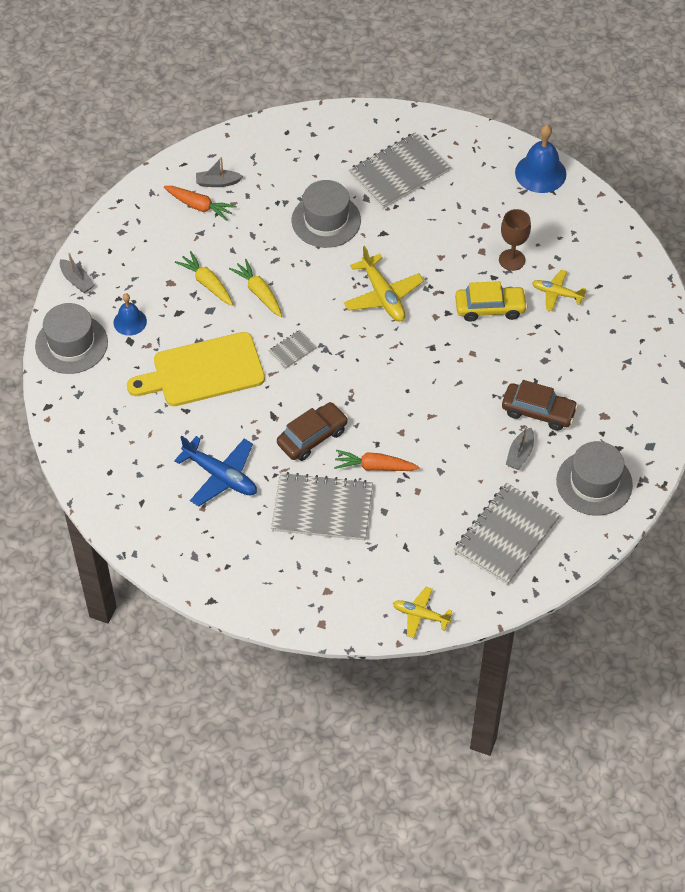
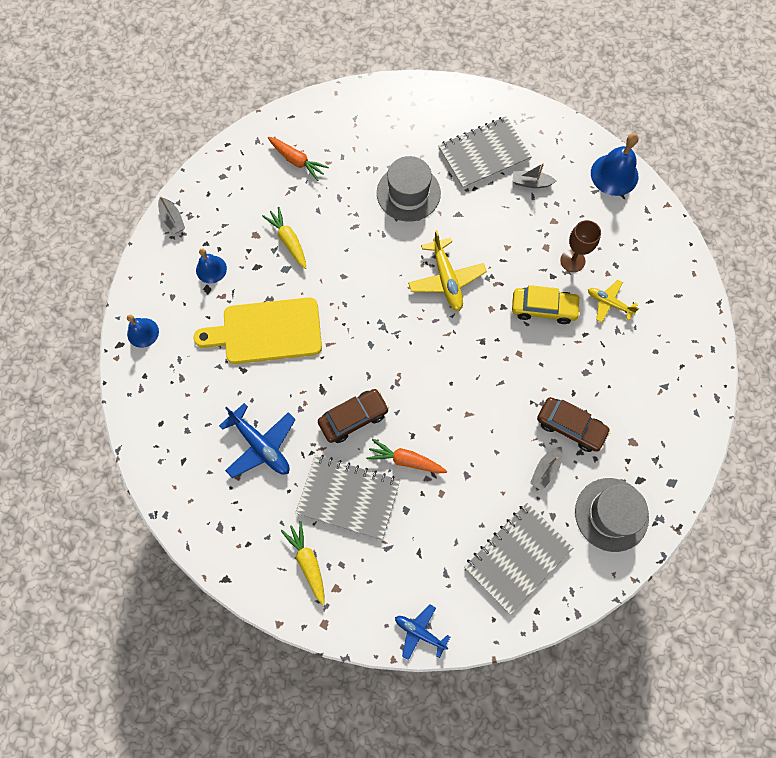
camera: 10 degrees right, 15 degrees up
(70, 391) = (143, 332): none -> blue bell
(71, 344) = (154, 284): grey hat -> none
(217, 182) = (318, 139): grey boat -> grey boat (531, 183)
(259, 292) = (333, 258): yellow carrot -> yellow carrot (308, 562)
(292, 350) = (352, 323): grey notebook -> none
(420, 615) = (419, 632): yellow plane -> blue plane

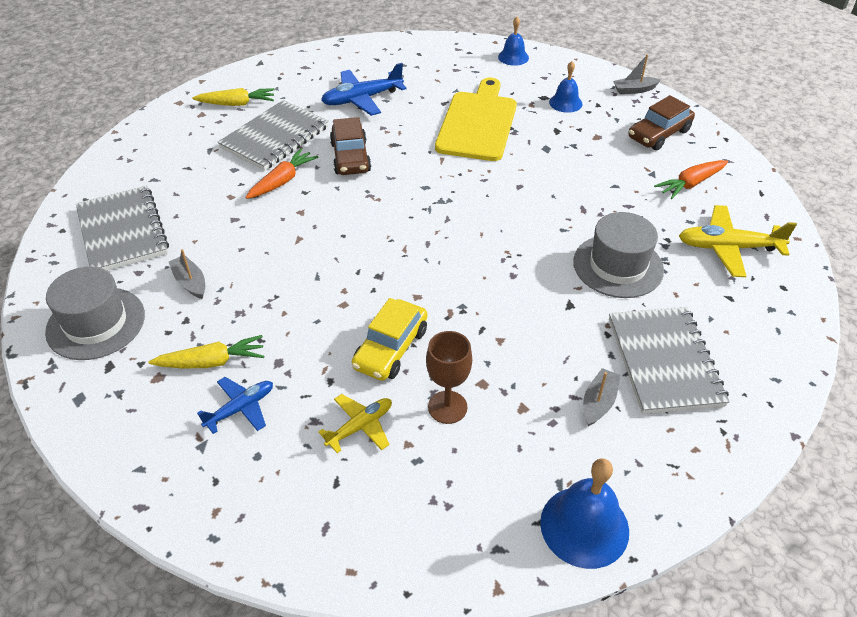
camera: 110 degrees right, 25 degrees down
(288, 241) = (581, 157): yellow carrot -> yellow carrot (211, 362)
(419, 632) = (120, 151): blue plane -> blue plane (241, 408)
(446, 279) = (477, 267): yellow plane -> yellow plane (728, 248)
(570, 427) = (221, 322): brown car -> brown car (659, 134)

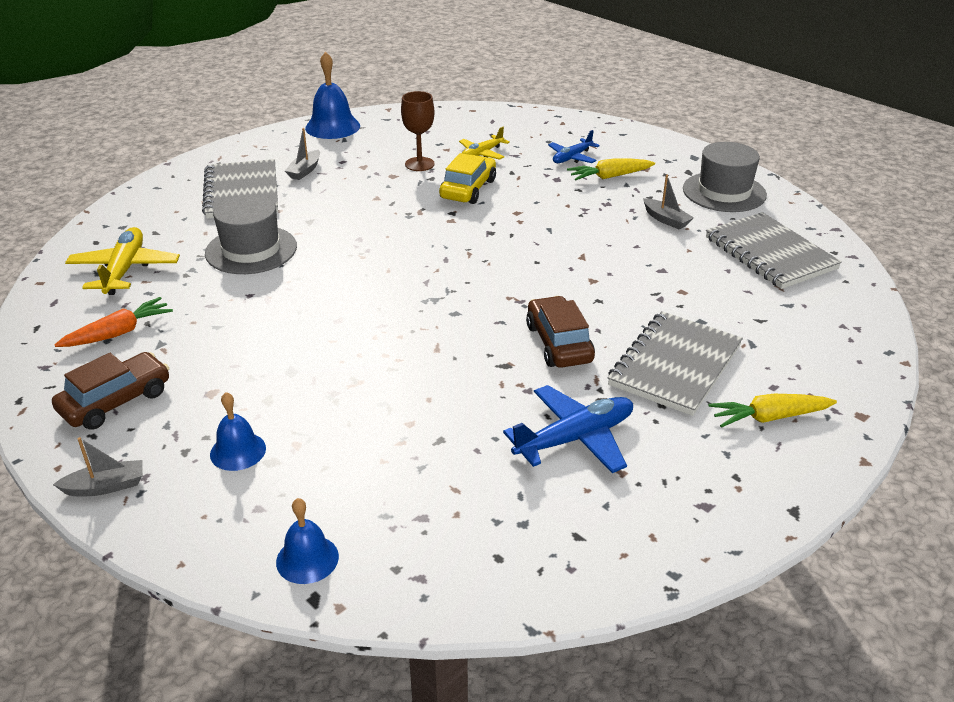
camera: 175 degrees right, 10 degrees down
(282, 181) = (631, 310): orange carrot -> none
(477, 123) = (386, 404): yellow cutting board -> none
(728, 248) = (125, 270): yellow plane -> yellow plane turned 90 degrees counterclockwise

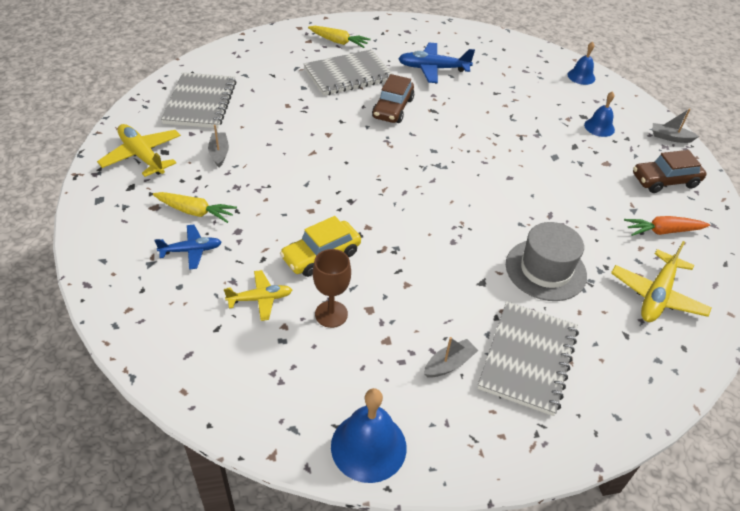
camera: 150 degrees left, 10 degrees up
(724, 192) = (142, 156): grey hat -> yellow plane

